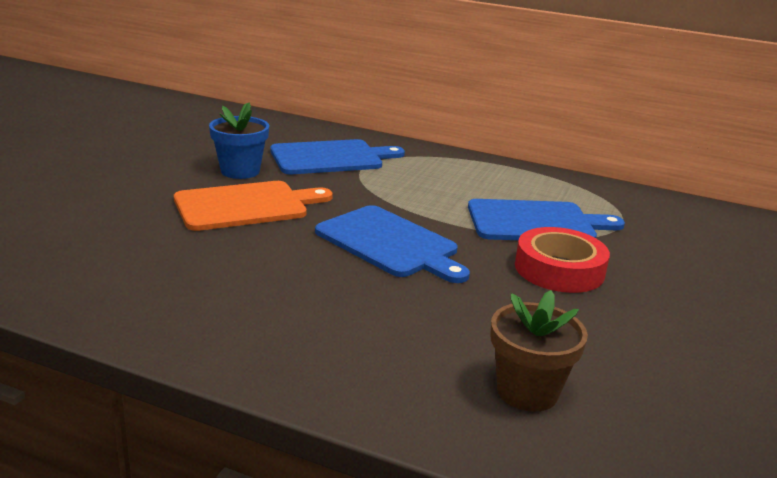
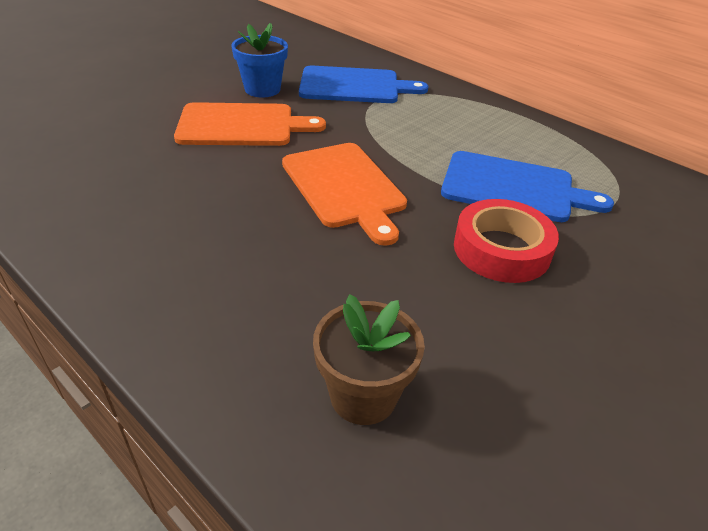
camera: 20 degrees right, 15 degrees up
(390, 243) = (345, 187): blue cutting board -> orange cutting board

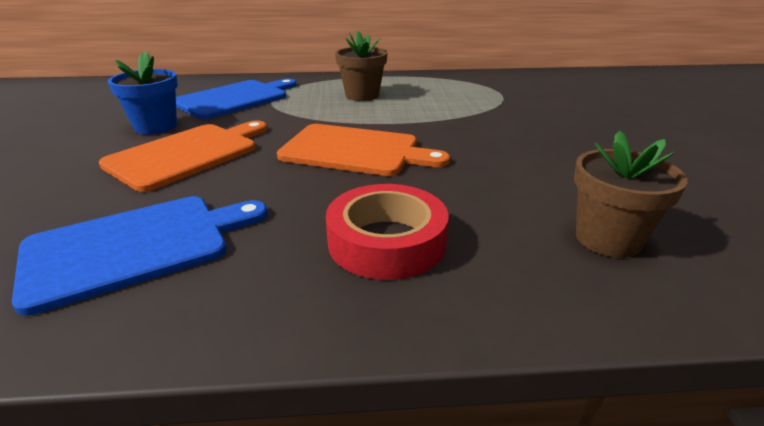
camera: 45 degrees left, 10 degrees down
(460, 132) = (362, 95): none -> brown flower pot
(501, 249) = (503, 134): red tape -> red tape (386, 241)
(514, 188) = (447, 107): blue cutting board -> blue cutting board (136, 246)

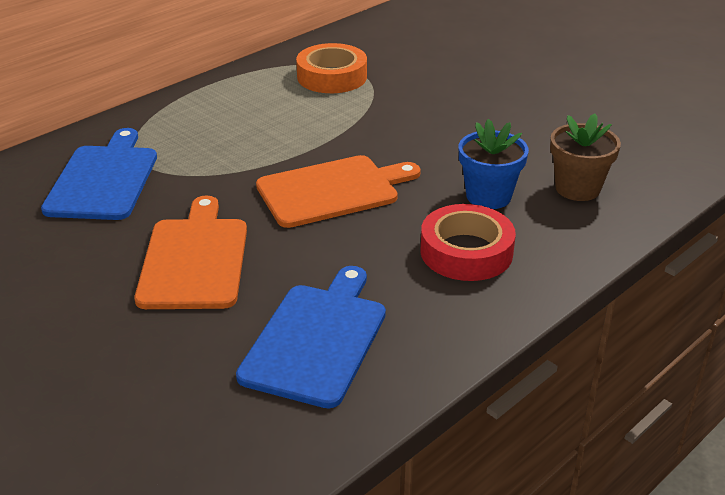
camera: 40 degrees left, 5 degrees up
(156, 127) = (94, 248): blue flower pot -> blue flower pot (488, 196)
(362, 95) = (232, 122): brown flower pot -> none
(476, 91) = (332, 77): none -> orange tape

